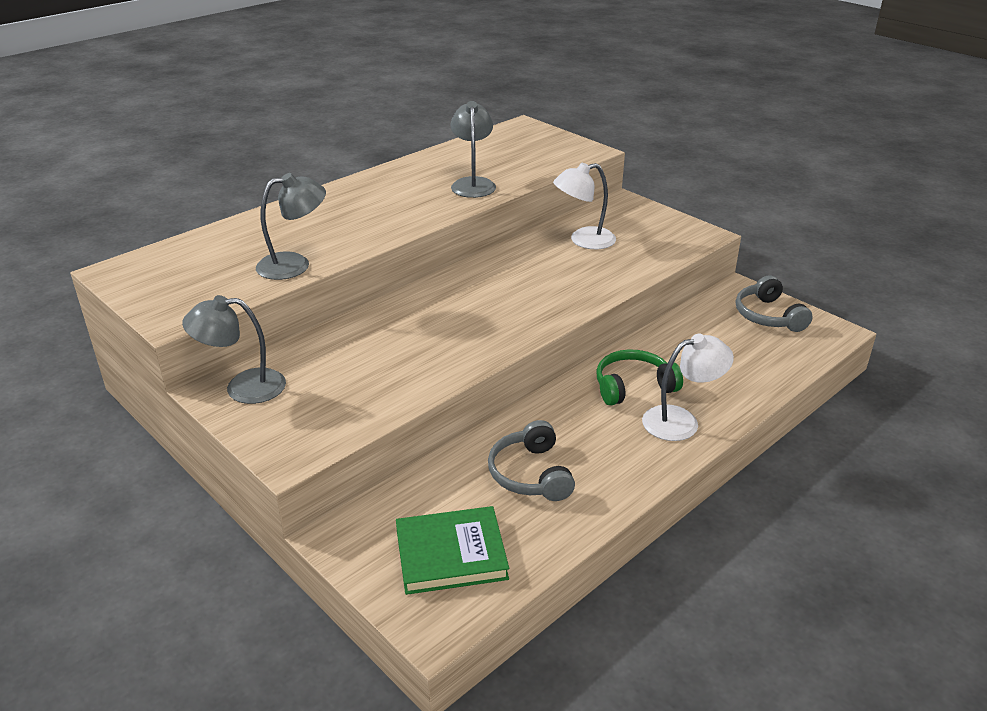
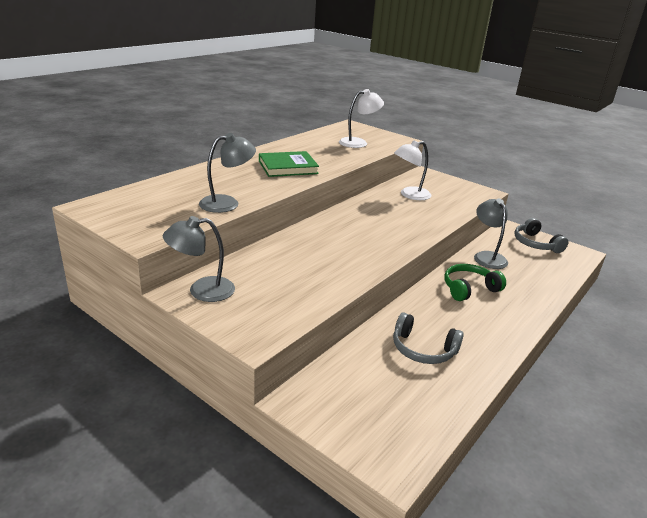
camera: 10 degrees left, 5 degrees down
(451, 554) = (387, 410): green book -> green book (288, 167)
(473, 184) = (333, 156): grey lamp -> grey lamp (487, 256)
(530, 474) = (423, 349): grey headphones -> grey headphones turned 45 degrees counterclockwise
(681, 421) = (511, 310): white lamp -> white lamp (358, 143)

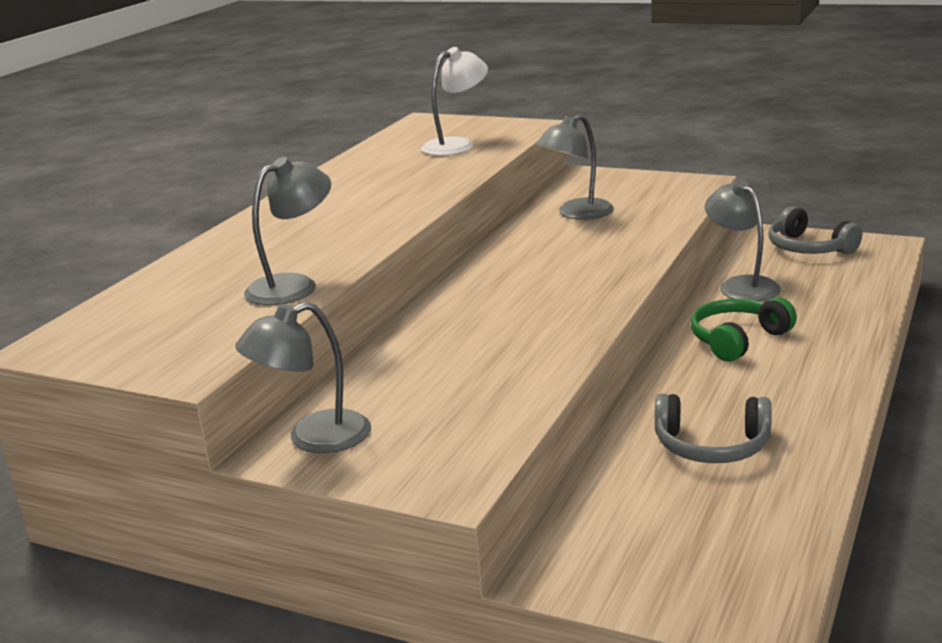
camera: 10 degrees left, 5 degrees down
(288, 167) = (360, 209): green book -> none
(409, 195) = (577, 214): white lamp -> grey lamp

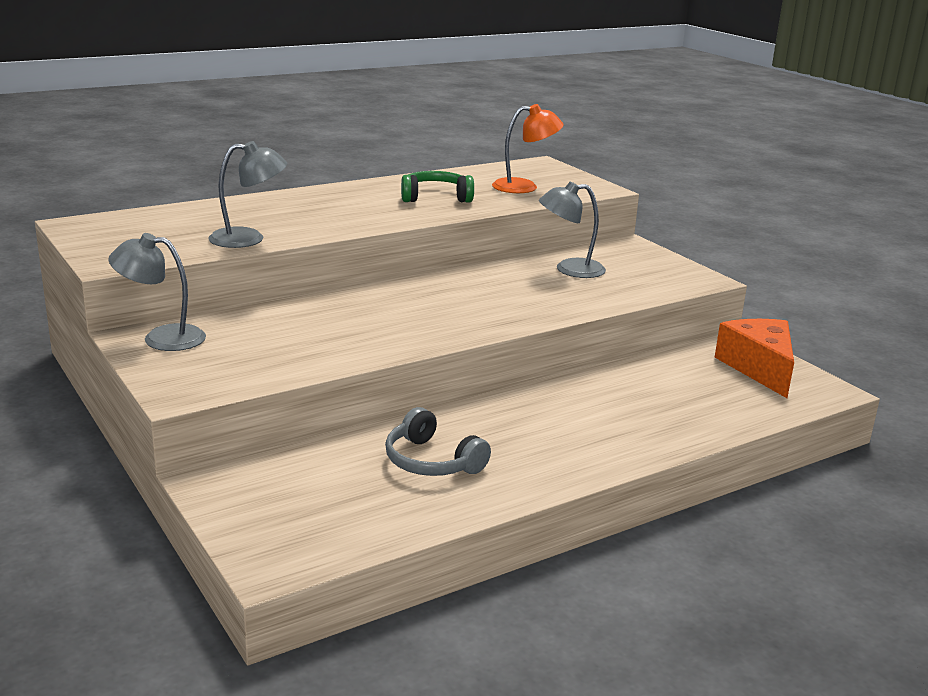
camera: 30 degrees right, 0 degrees up
(456, 145) = (524, 187): white lamp -> orange lamp
(737, 340) = (578, 406): green headphones -> green headphones (435, 197)
(741, 285) = (653, 373): grey lamp -> none
(808, 248) = (759, 368): grey headphones -> orange cheese

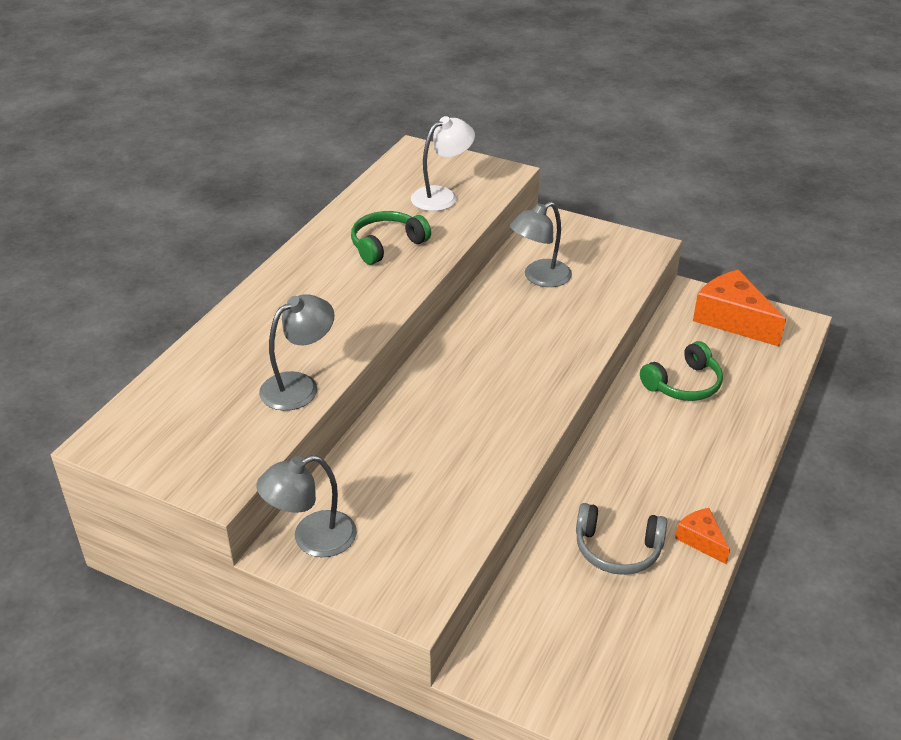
camera: 30 degrees left, 15 degrees up
(520, 485) = (701, 540): none -> orange cheese
(524, 187) = (442, 196): orange lamp -> white lamp
(647, 390) = (684, 384): none -> green headphones

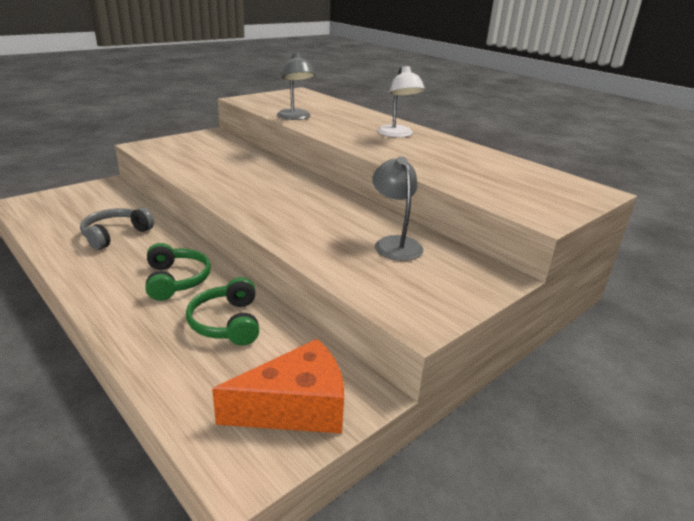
camera: 110 degrees right, 10 degrees down
(312, 539) = (212, 138): grey lamp -> none
(386, 245) = (430, 155): green headphones -> green headphones (176, 280)
(442, 196) = (501, 184): white lamp -> white lamp (398, 134)
(701, 540) = (74, 264): orange cheese -> none

